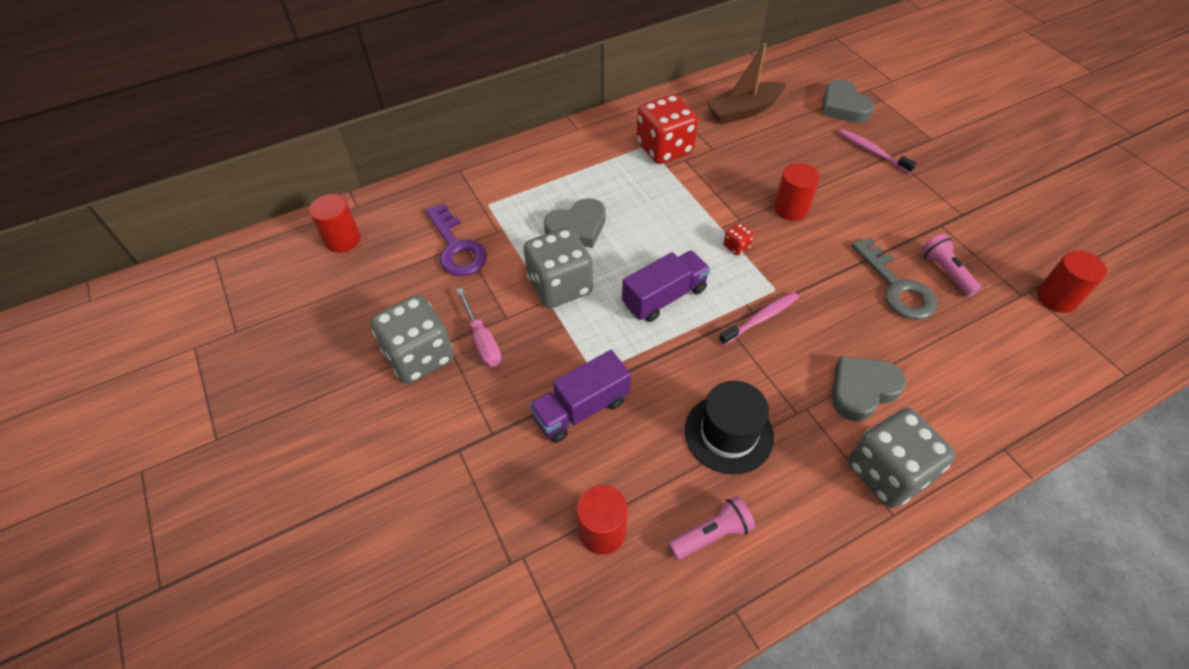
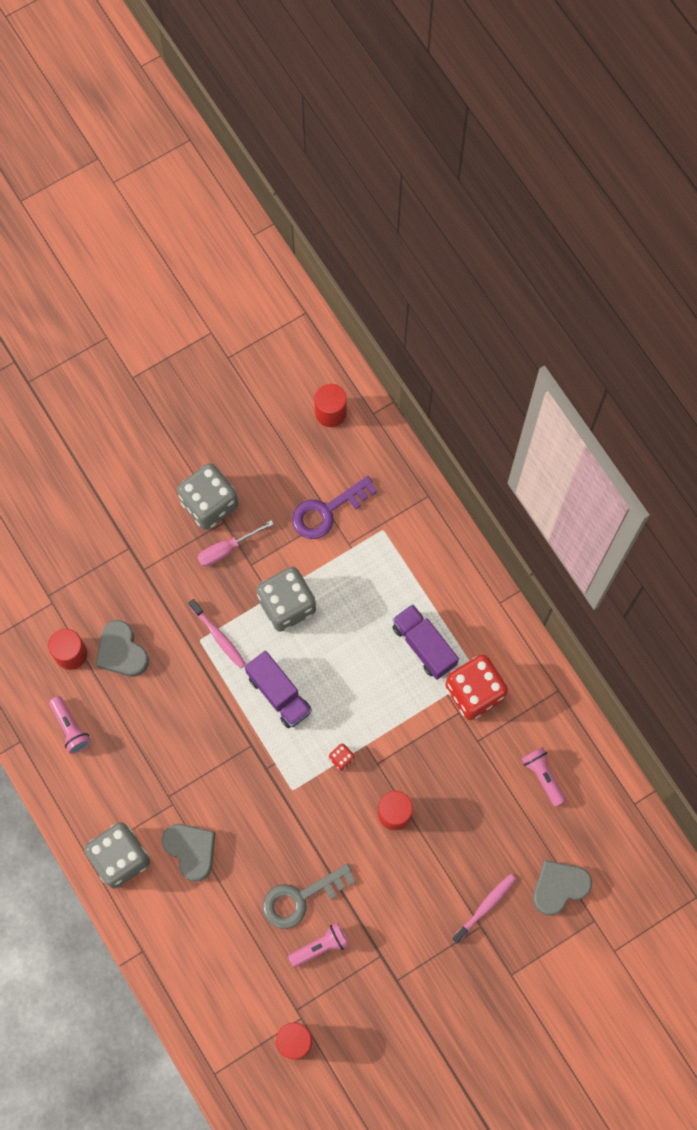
camera: 85 degrees right, 20 degrees up
(577, 228) = (357, 614): grey heart -> grey heart (122, 652)
(581, 409) = (166, 632): purple truck -> purple truck (424, 645)
(728, 433) = (149, 743): black hat -> none
(743, 111) = (543, 776): brown boat -> pink flashlight
(760, 318) = (259, 775): pink toothbrush -> pink toothbrush (218, 636)

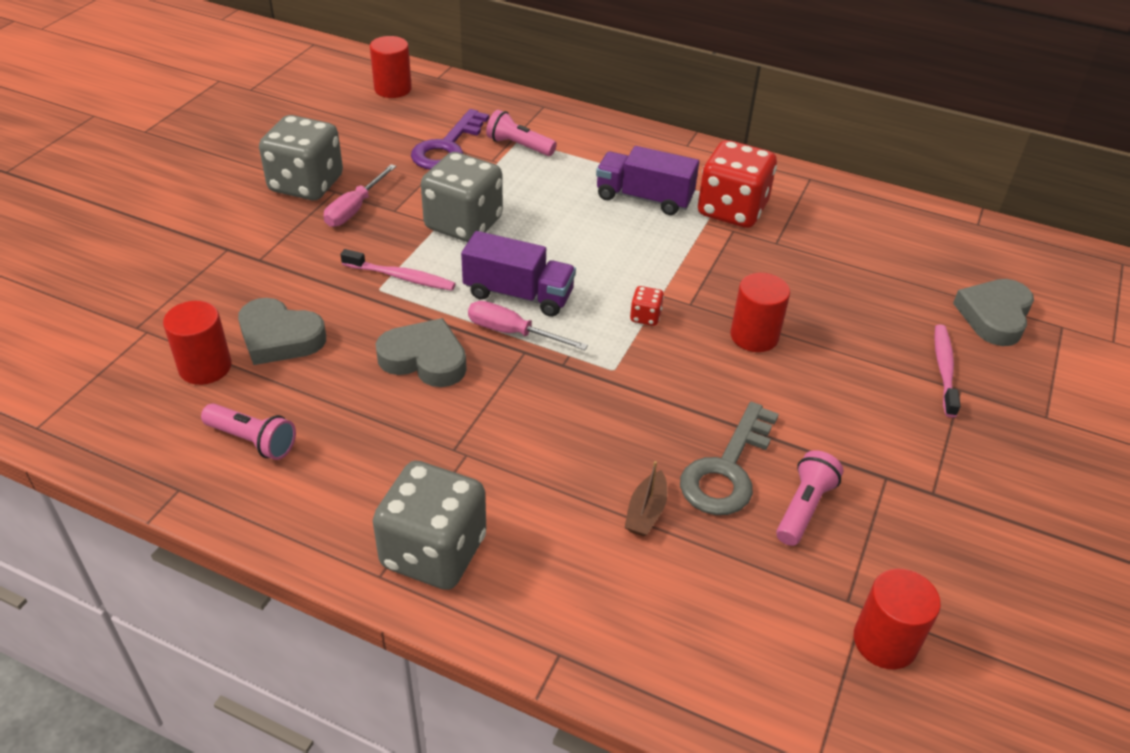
camera: 35 degrees left, 30 degrees down
(191, 850) = (533, 491): grey heart -> grey heart (424, 359)
(238, 898) = (646, 512): none -> brown boat
(254, 725) = (512, 332): none -> pink screwdriver
(543, 776) = (870, 241): pink flashlight -> pink flashlight (519, 146)

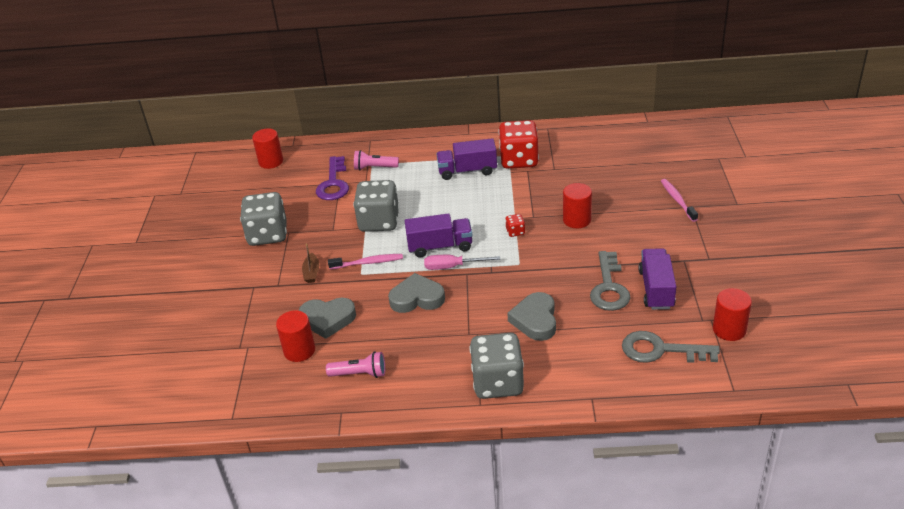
camera: 20 degrees left, 5 degrees down
(354, 209) = (309, 237): pink screwdriver -> none
(646, 512) = (585, 322): brown boat -> brown boat (312, 272)
(737, 622) = (661, 350): none -> grey key
(804, 508) = (656, 289): pink flashlight -> purple truck
(994, 316) = (684, 165): grey heart -> grey heart (535, 320)

